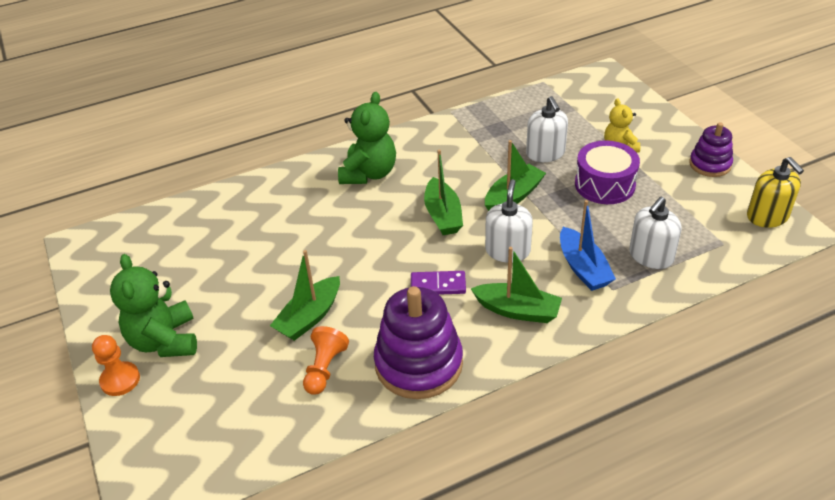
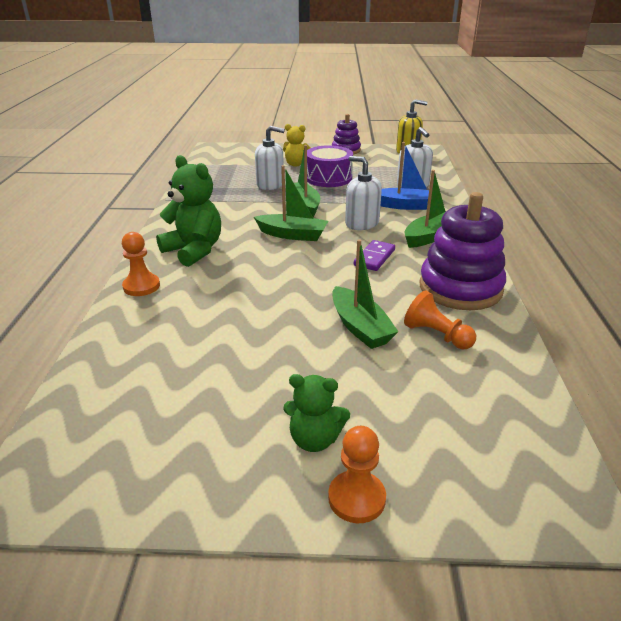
camera: 65 degrees left, 10 degrees down
(165, 341) = (314, 439): green teddy bear -> green teddy bear, size x0.61
(296, 176) = (141, 286): none -> orange pawn

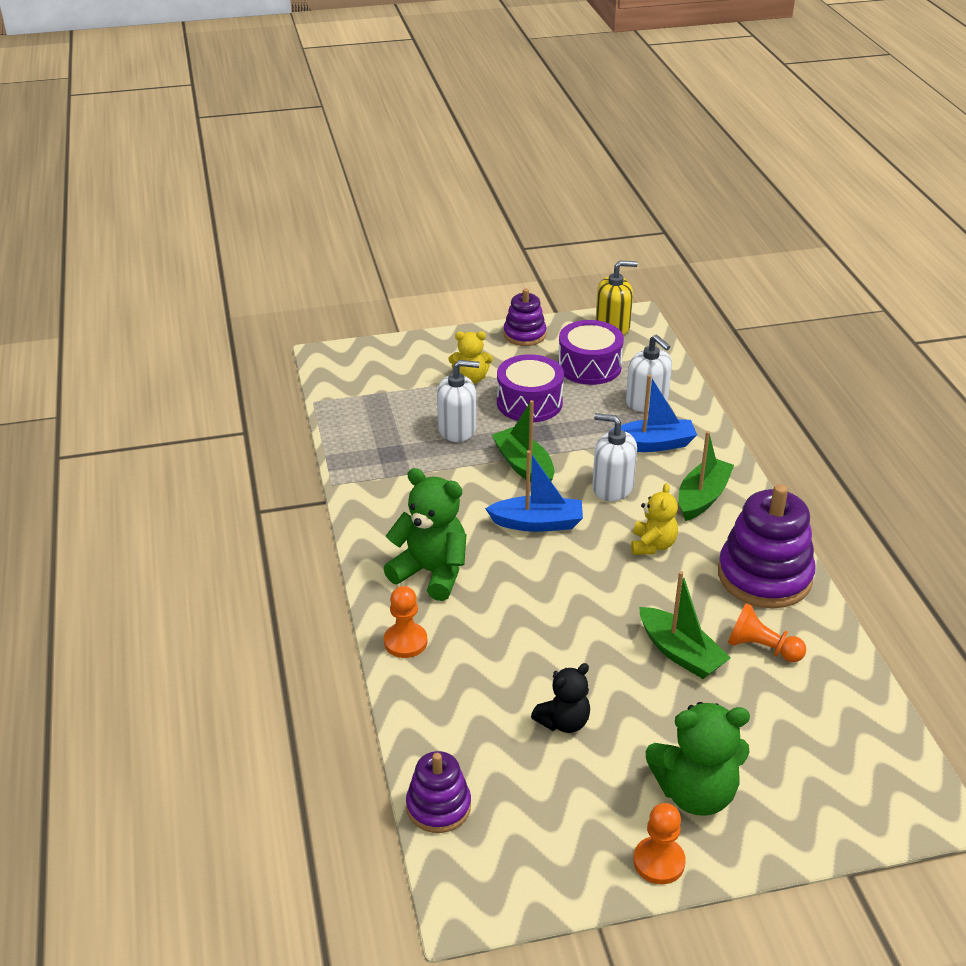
camera: 15 degrees left, 5 degrees up
(69, 403) = (438, 806): none -> purple stacking toy
(226, 359) = (563, 722): none -> black teddy bear
(292, 235) = (537, 523): green boat -> blue boat
(314, 439) = (695, 793): green teddy bear -> green teddy bear, size x1.63
(356, 498) = (756, 840): orange pawn -> orange pawn (659, 862)
(374, 257) = (652, 545): purple domino -> yellow teddy bear
(381, 167) = (589, 366): none -> purple drum

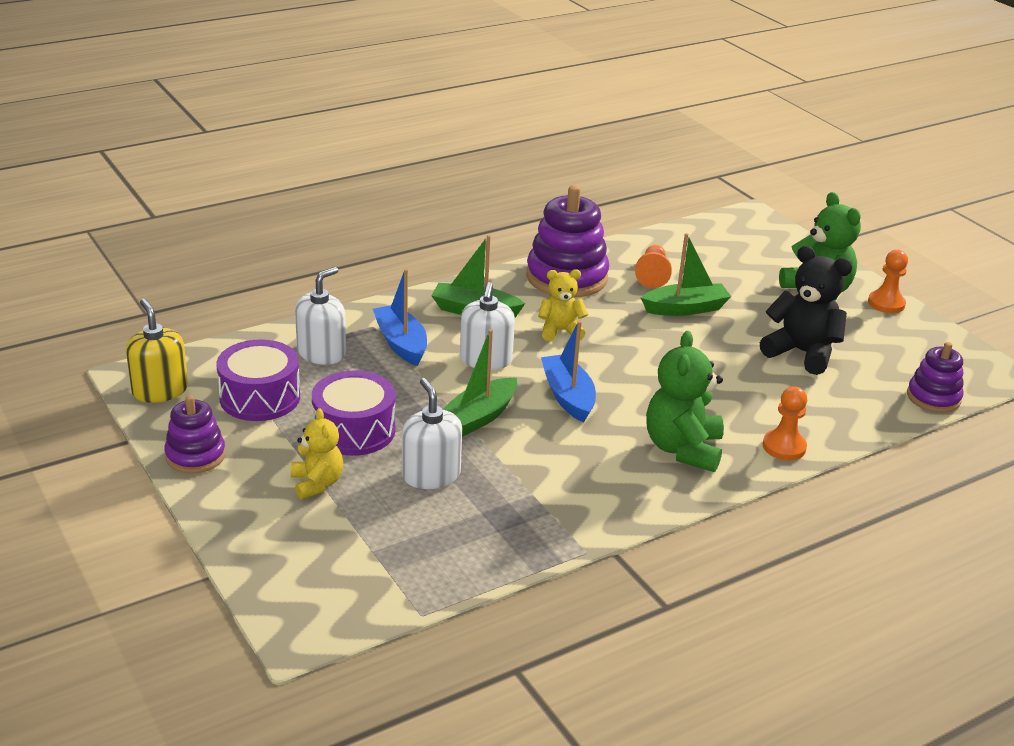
camera: 110 degrees left, 5 degrees down
(563, 722) = (802, 353): black teddy bear -> black teddy bear, size x1.63
(680, 653) = (685, 308): green boat -> green boat turned 45 degrees clockwise

